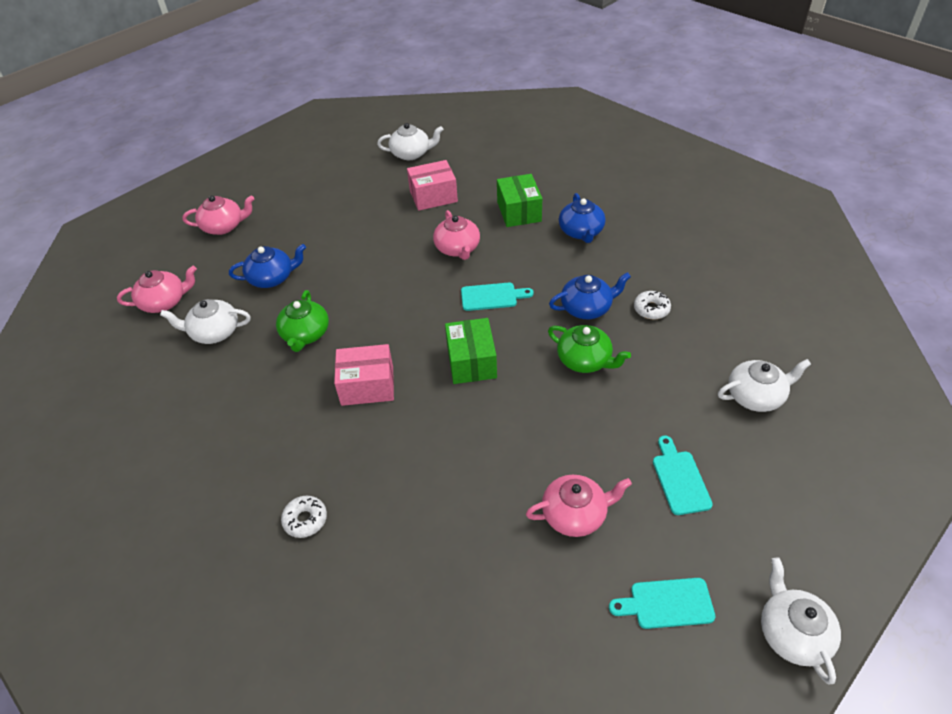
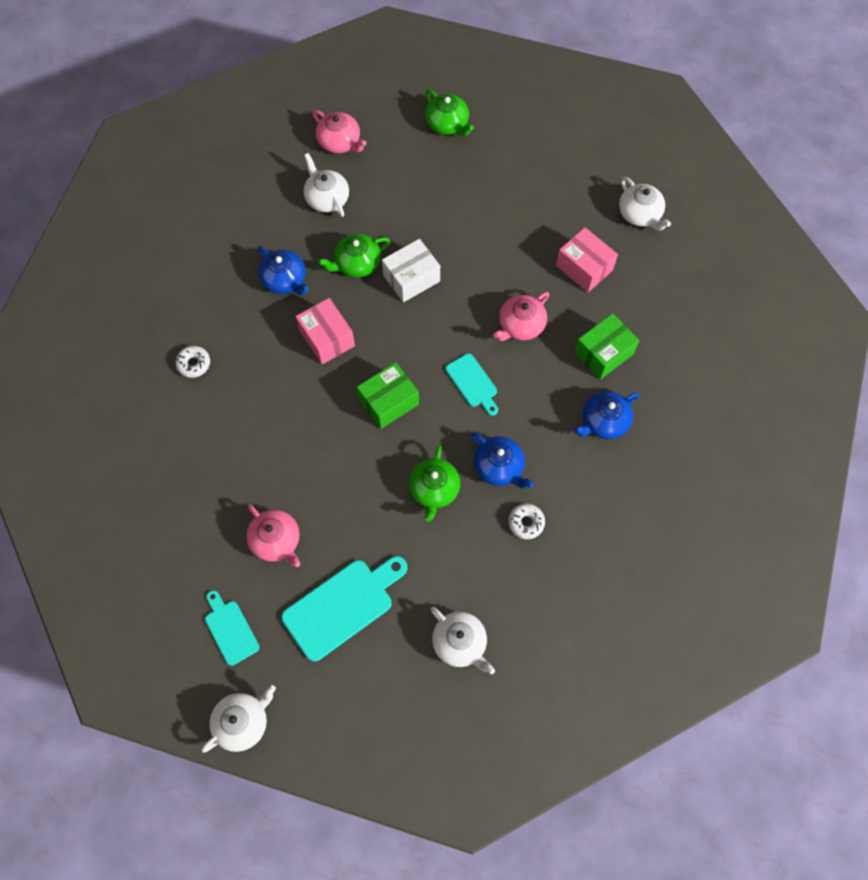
camera: 60 degrees right, 20 degrees up
(224, 226) = (447, 124): pink teapot -> green teapot
(272, 278) = (406, 201): blue teapot -> blue teapot (285, 280)
(354, 301) = (411, 278): none -> white box
(679, 479) = (342, 606): turquoise cutting board -> turquoise cutting board, size x1.74

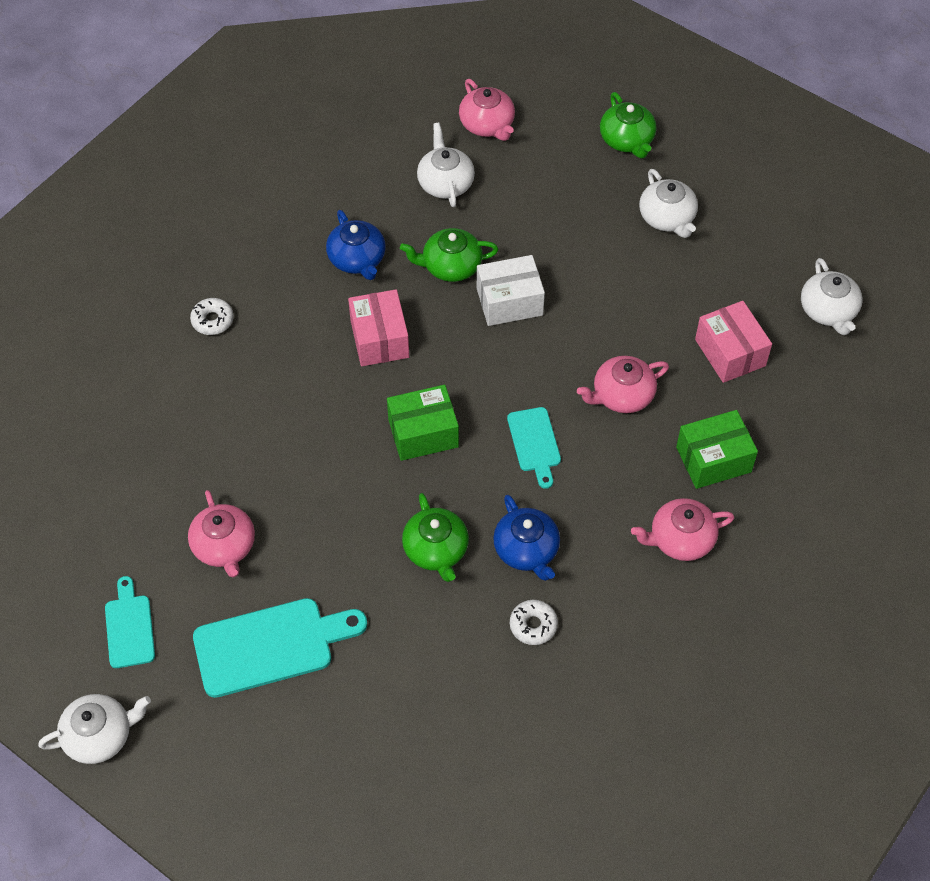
camera: 20 degrees right, 10 degrees down
(434, 489) = (436, 550): green teapot -> green teapot turned 45 degrees counterclockwise
(460, 643) = (394, 736): white teapot -> white teapot (667, 218)
(604, 421) = (680, 539): blue teapot -> pink teapot

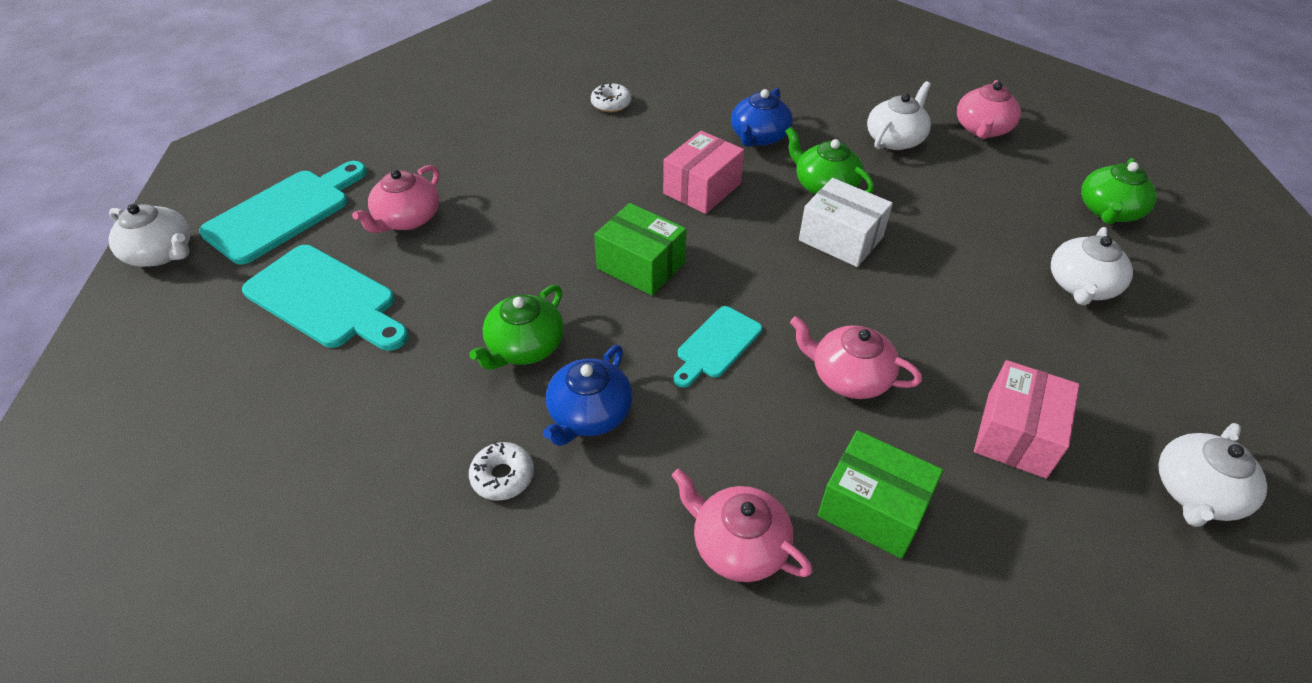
camera: 50 degrees right, 10 degrees down
(129, 627) = (284, 213): turquoise cutting board -> turquoise cutting board, size x1.74

